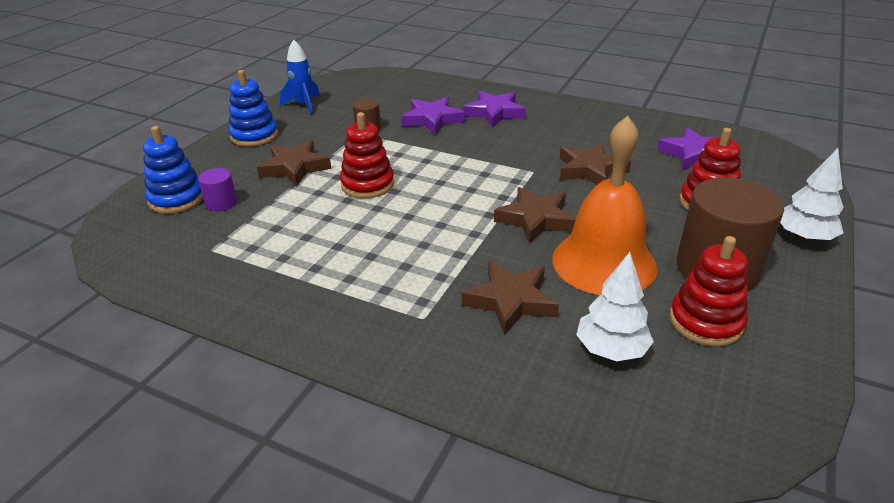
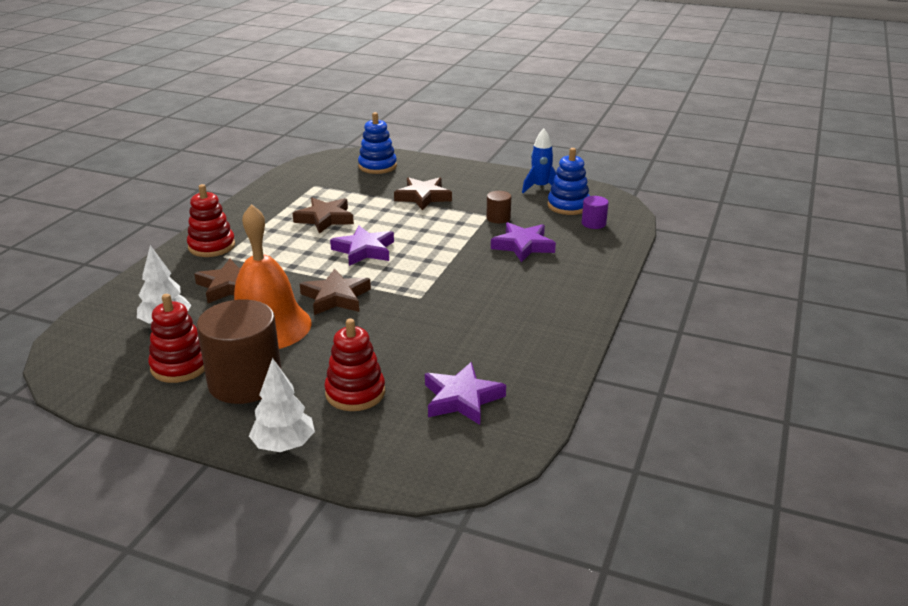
camera: 85 degrees right, 5 degrees down
(221, 203) = (371, 180): purple cylinder -> purple cylinder (593, 223)
(254, 136) = (476, 176): blue stacking toy -> blue stacking toy (568, 206)
(367, 184) = (396, 226): red stacking toy -> red stacking toy (212, 246)
(494, 113) = (547, 277): purple star -> purple star (364, 250)
(590, 170) = (423, 328): brown star -> brown star (325, 219)

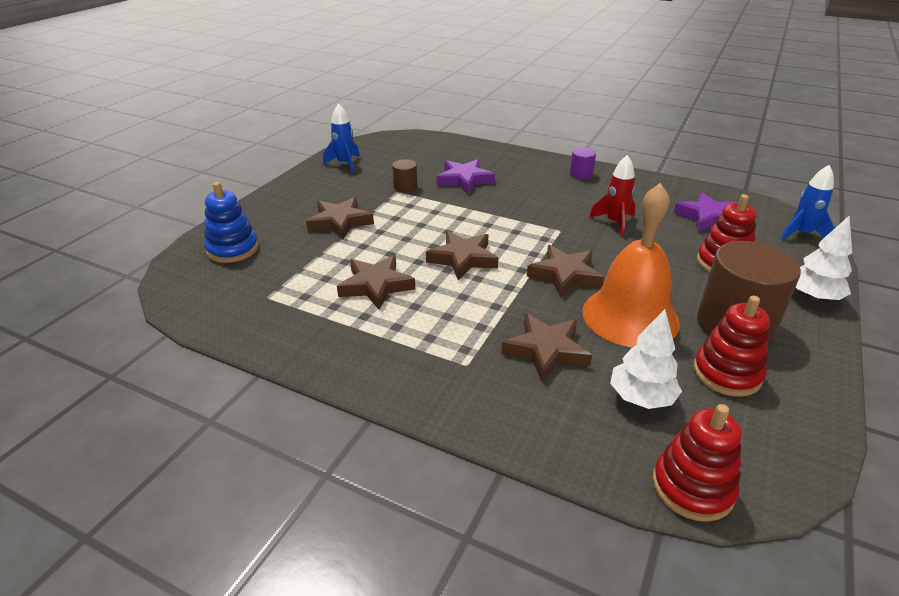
camera: 85 degrees left, 5 degrees up
(212, 246) = (436, 378): red stacking toy -> red stacking toy (692, 487)
(364, 250) = (463, 259): purple star -> brown star
(427, 472) = (801, 234): none -> blue rocket
(440, 330) = (614, 223): none -> red rocket
(568, 206) = (390, 156): blue stacking toy -> none
(593, 223) = (428, 150): purple cylinder -> purple cylinder (581, 174)

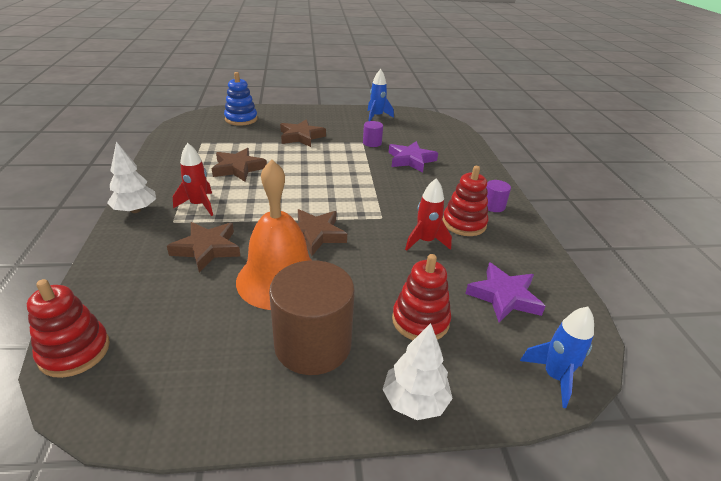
camera: 55 degrees right, 0 degrees up
(405, 187) = (372, 143): brown cylinder -> purple cylinder
(442, 336) = (199, 205): none -> red rocket
(463, 259) = (298, 188): brown star -> none
(641, 398) = (172, 305): white tree -> white tree (135, 210)
(727, 373) = (230, 350): red stacking toy -> red stacking toy (464, 223)

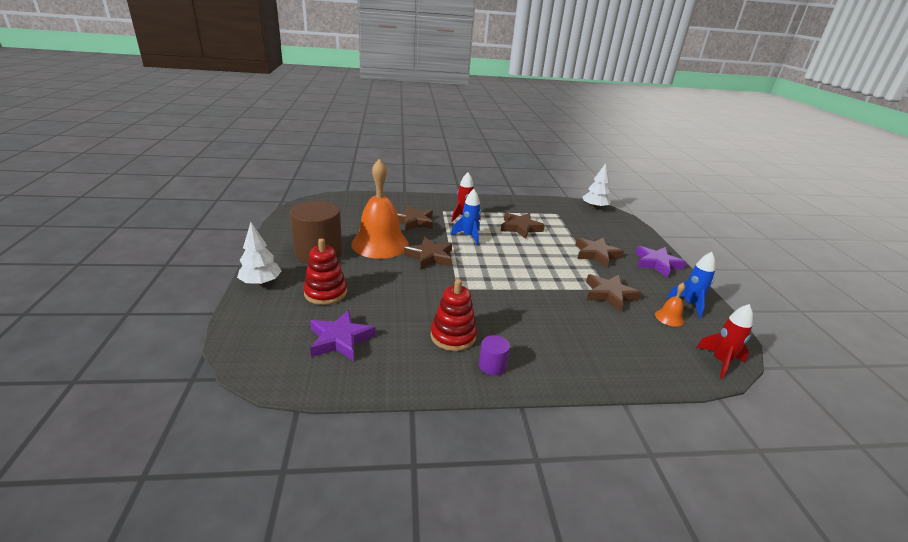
camera: 90 degrees right, 5 degrees down
(74, 351) = (337, 198): red stacking toy -> none
(135, 210) = (454, 200): white tree -> white tree (594, 207)
(241, 119) = (613, 227): blue stacking toy -> none
(372, 143) = (609, 295): purple cylinder -> brown star
(397, 127) = (669, 317): none -> orange bell
(411, 160) = (581, 318): purple star -> purple star (657, 264)
(425, 241) = (422, 307): red rocket -> red rocket (720, 362)
(554, 377) = (247, 345): blue rocket -> blue rocket (469, 236)

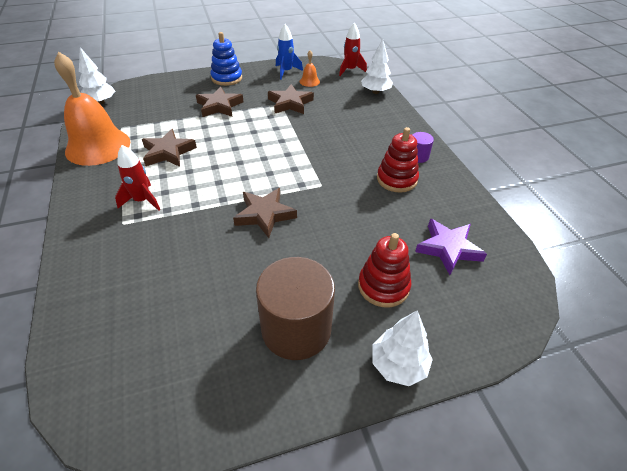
camera: 100 degrees left, 15 degrees up
(380, 244) = (246, 268): orange bell -> orange bell (98, 146)
(413, 221) = (167, 248): brown star -> none
(469, 236) = (201, 190): blue rocket -> none
(657, 264) = (227, 78): purple star -> blue stacking toy
(657, 371) = (375, 92): none -> white tree

